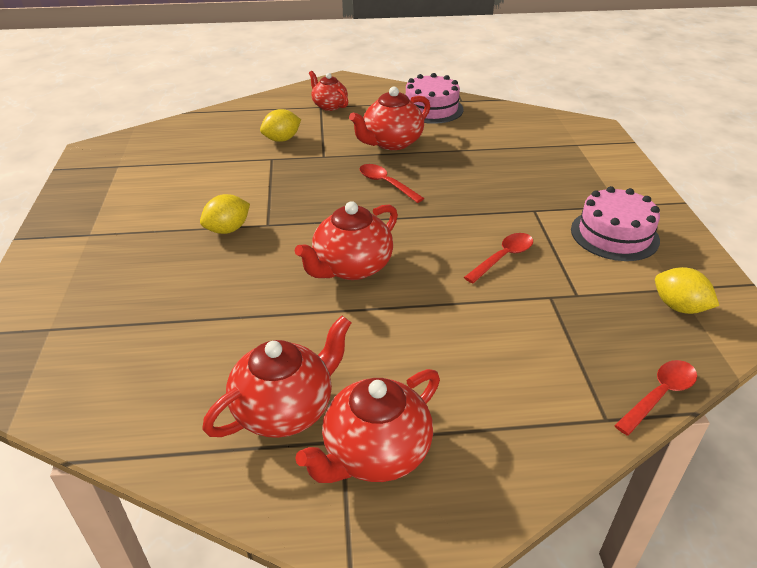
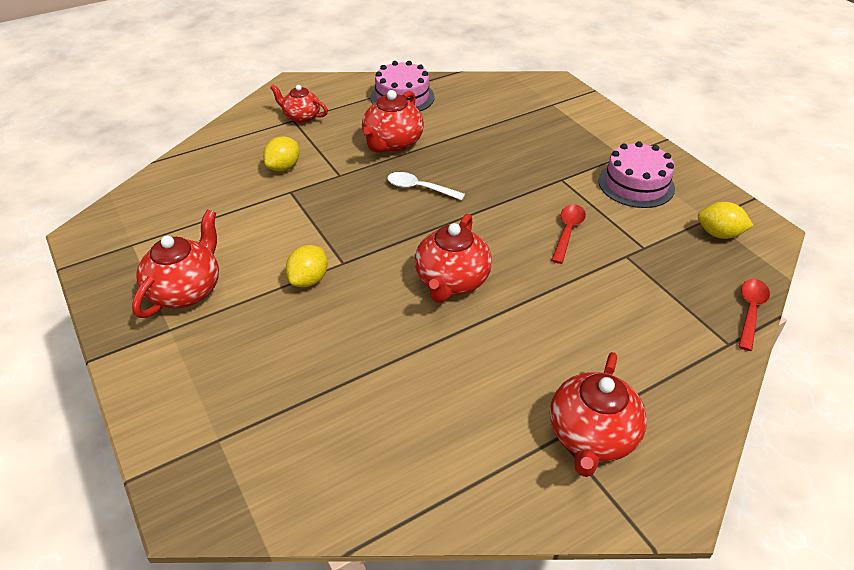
camera: 25 degrees left, 5 degrees up
(285, 409) = (496, 429): red teapot -> red teapot (186, 290)
(386, 184) = (419, 188): red spoon -> white spoon

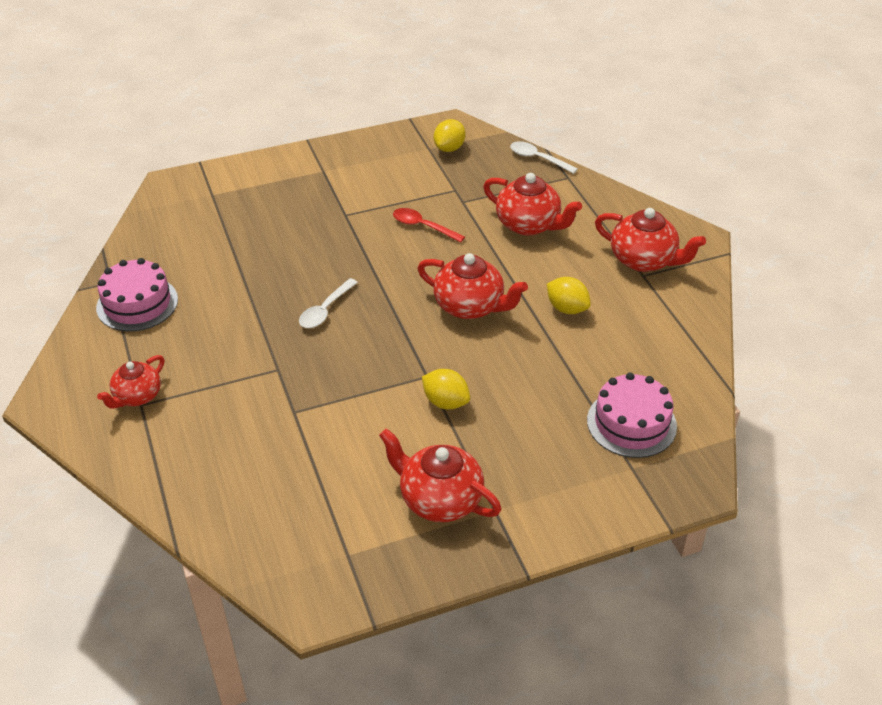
camera: 80 degrees left, 0 degrees up
(283, 167) = (243, 416): yellow lemon -> yellow lemon (567, 308)
(392, 143) = (233, 321): red teapot -> red teapot (529, 225)
(636, 184) = (369, 173): pink cake -> pink cake (631, 423)
(750, 311) = (538, 159): red spoon -> white spoon

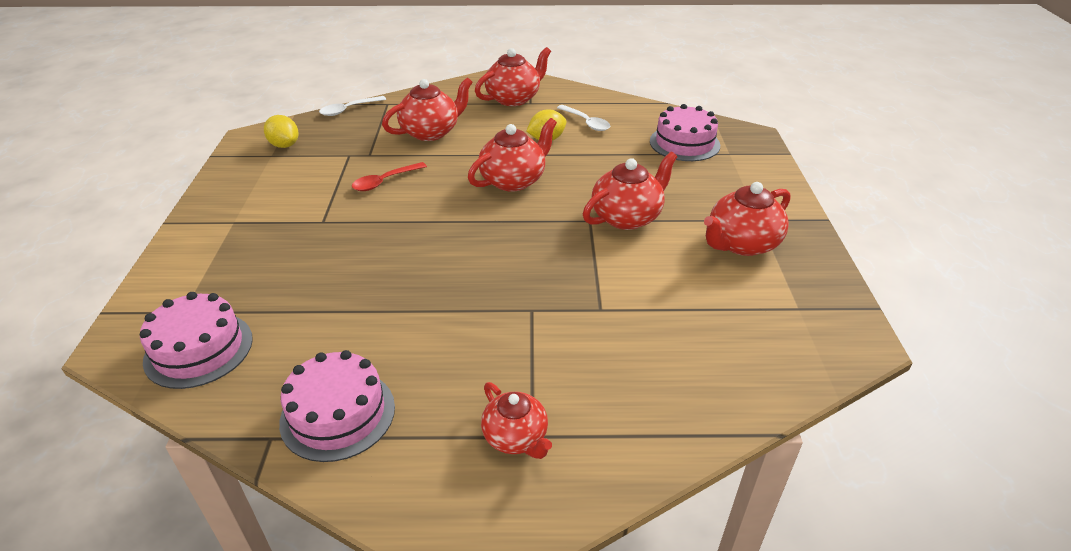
camera: 70 degrees left, 5 degrees down
(178, 218) = (199, 349): none -> pink cake
(325, 310) = (461, 261): white spoon -> white spoon (586, 122)
(445, 402) = (627, 217): yellow lemon -> red teapot

